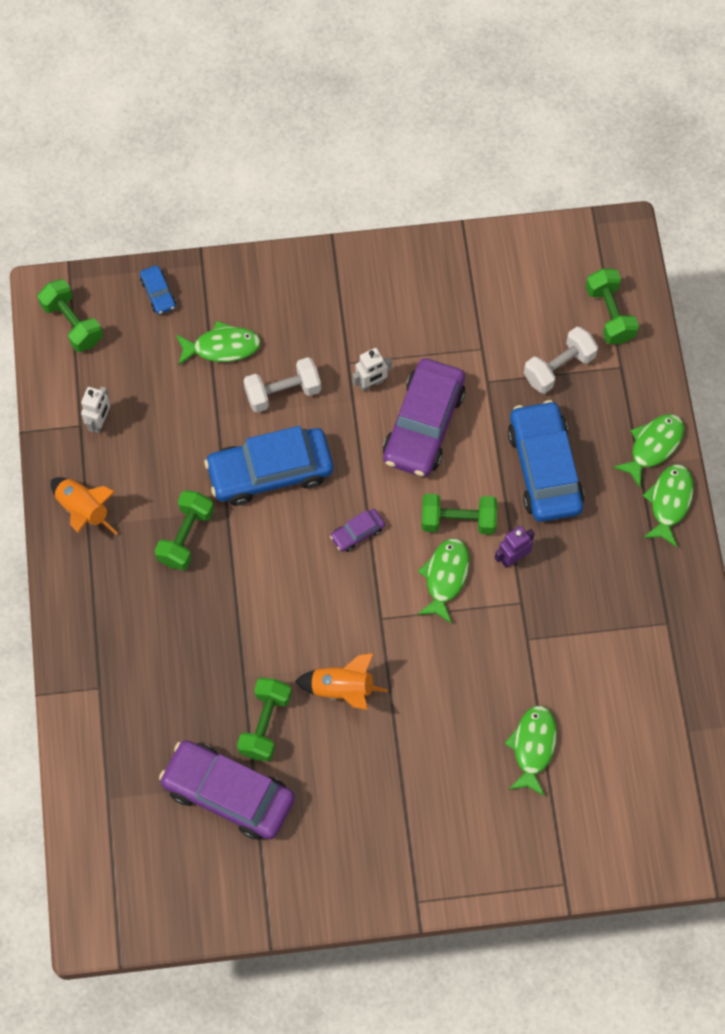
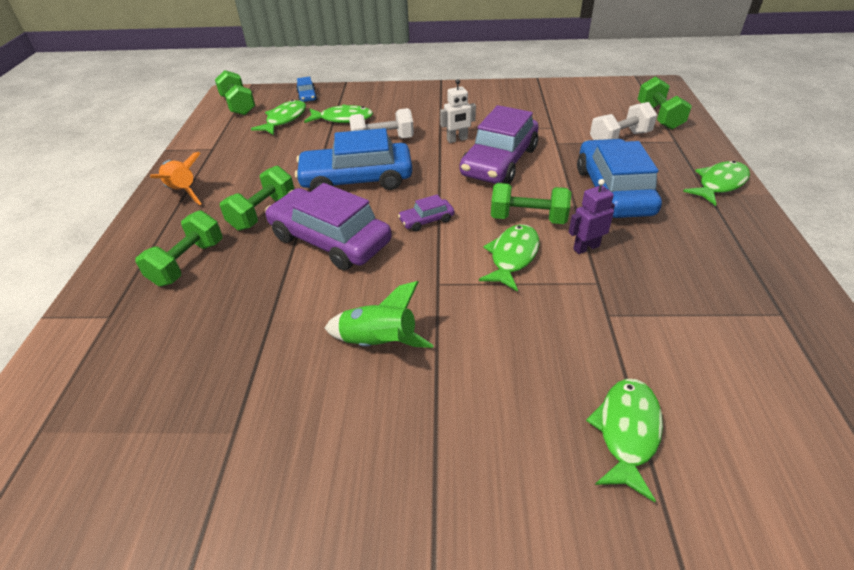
camera: 10 degrees right, 25 degrees down
(100, 422) = (228, 147): white robot -> none
(228, 794) = (193, 444): purple car -> purple car (330, 240)
(265, 724) = (275, 369): green dumbbell -> green dumbbell (188, 263)
(342, 689) = (379, 343): orange rocket -> green rocket
(669, 502) = (749, 219): green fish -> green fish (284, 119)

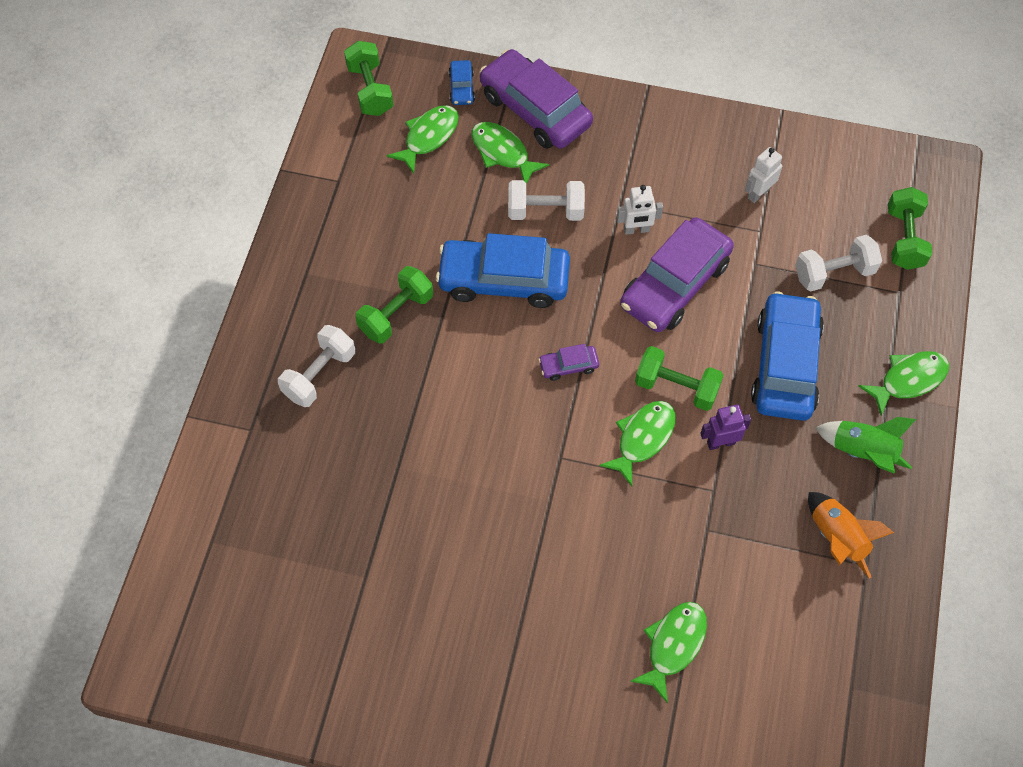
camera: 10 degrees right, 20 degrees up
(183, 192) = (308, 258): orange rocket -> orange rocket (836, 538)
(188, 263) = (319, 375): green dumbbell -> white dumbbell
(330, 240) = (463, 373): purple car -> purple car (535, 109)
(343, 119) = (503, 152): green fish -> green fish turned 150 degrees counterclockwise
(379, 343) = (493, 515): green rocket -> green rocket (862, 452)
(540, 111) = (758, 193): none -> white robot

